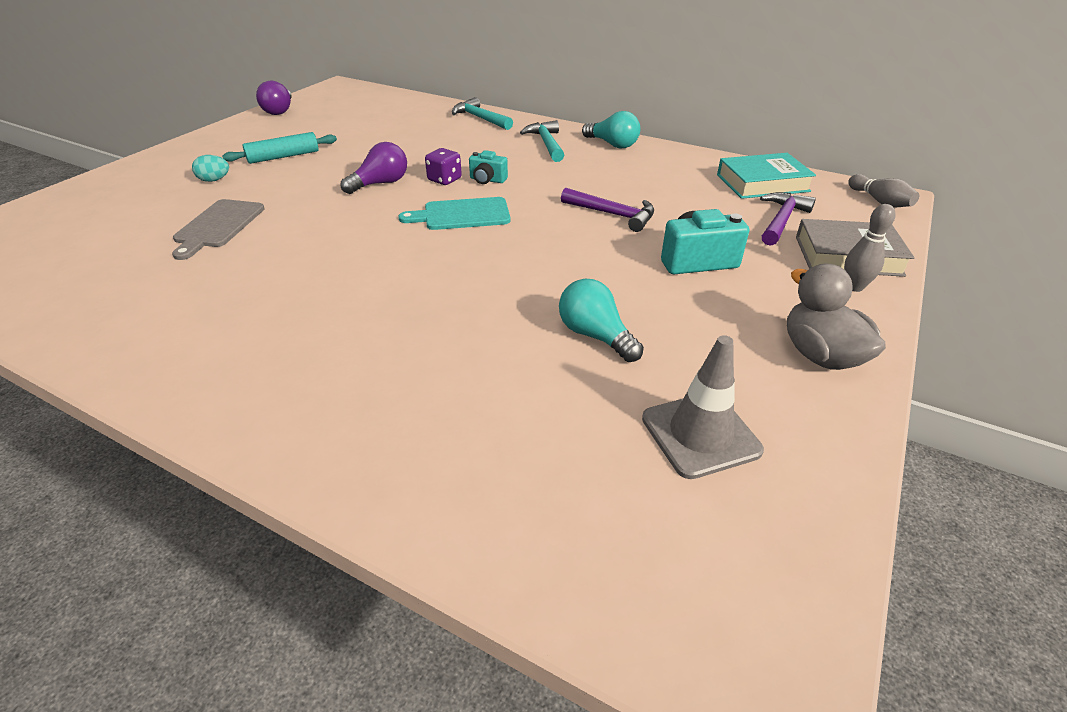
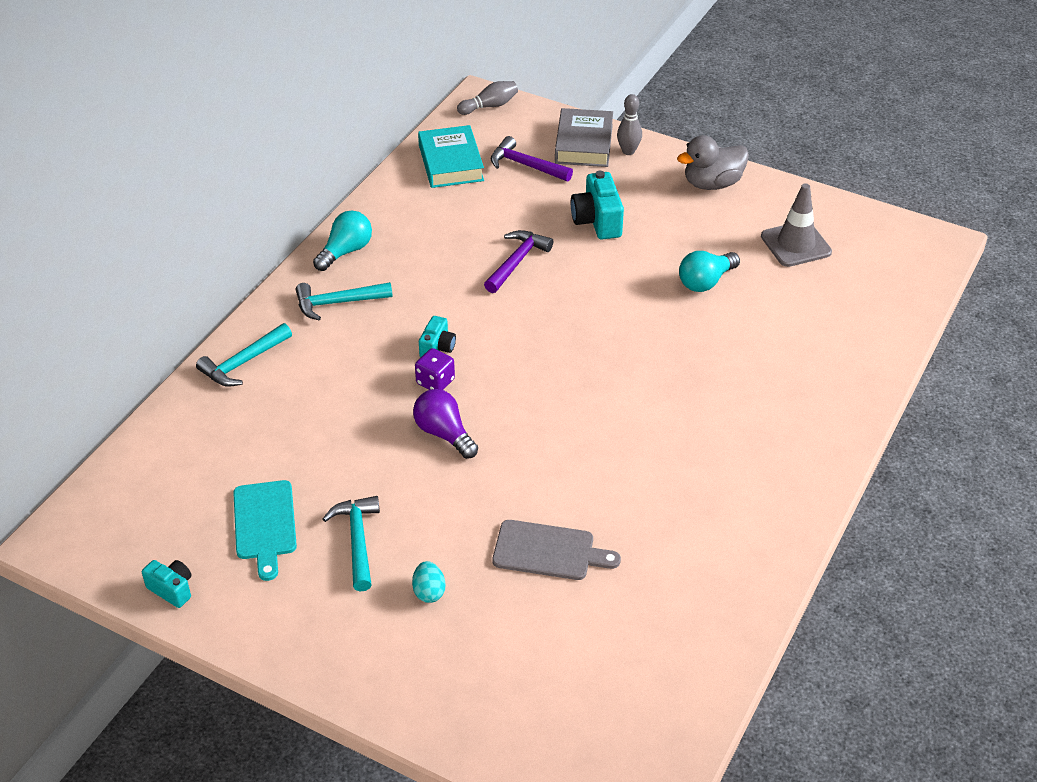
camera: 90 degrees left, 5 degrees up
(279, 111) = (172, 589): purple light bulb -> turquoise camera
(283, 156) = (358, 541): turquoise rolling pin -> turquoise hammer
(462, 215) = (519, 362): turquoise cutting board -> turquoise cutting board (265, 524)

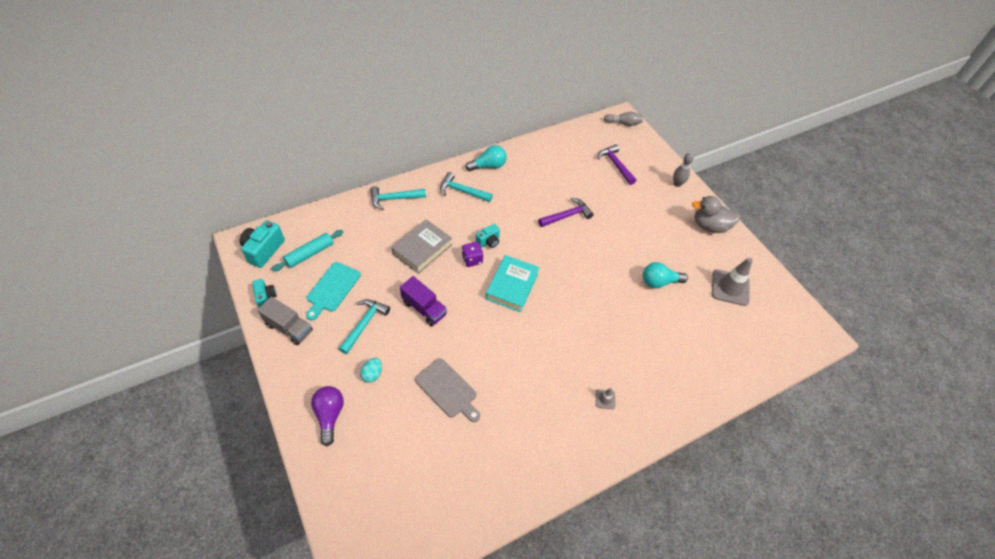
camera: 30 degrees right, 10 degrees up
(183, 499) = (309, 254): none -> turquoise rolling pin
(249, 606) = (289, 328): none -> grey truck
(425, 476) = (424, 308): none -> purple truck
(444, 434) = (452, 291): purple light bulb -> purple light bulb (330, 415)
(451, 163) = (578, 145): turquoise book -> turquoise book (512, 286)
(584, 144) = (656, 168): grey book -> grey book (422, 249)
(597, 221) = (628, 215): turquoise camera -> turquoise camera (263, 250)
(754, 449) = (605, 399): none -> grey traffic cone

